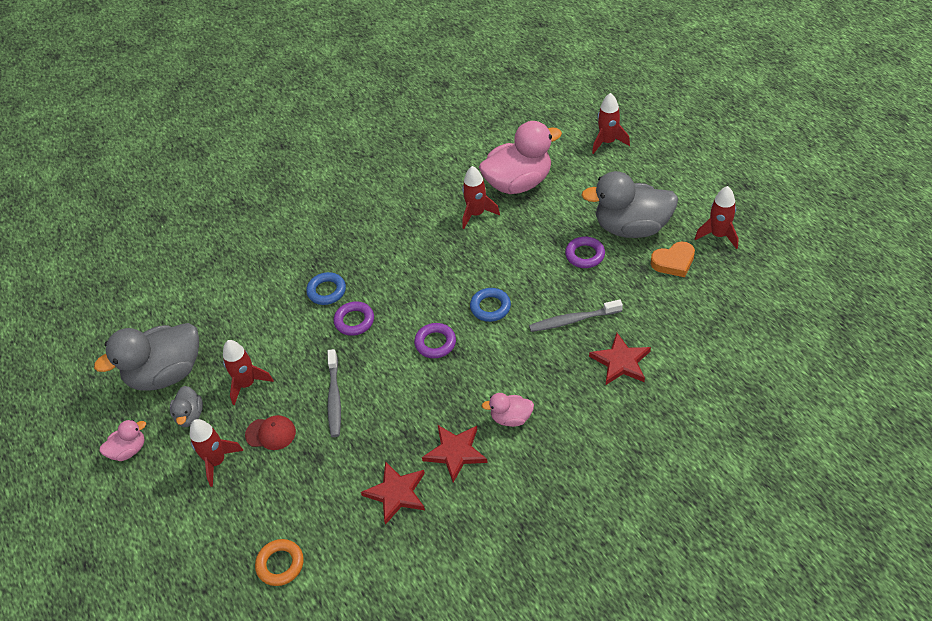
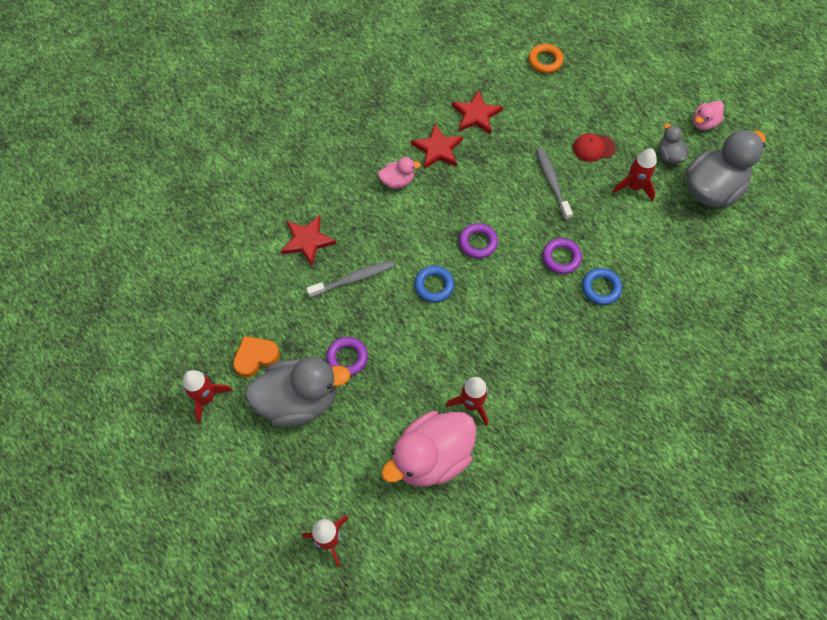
camera: 165 degrees right, 15 degrees up
(217, 461) = (627, 122): red rocket -> none

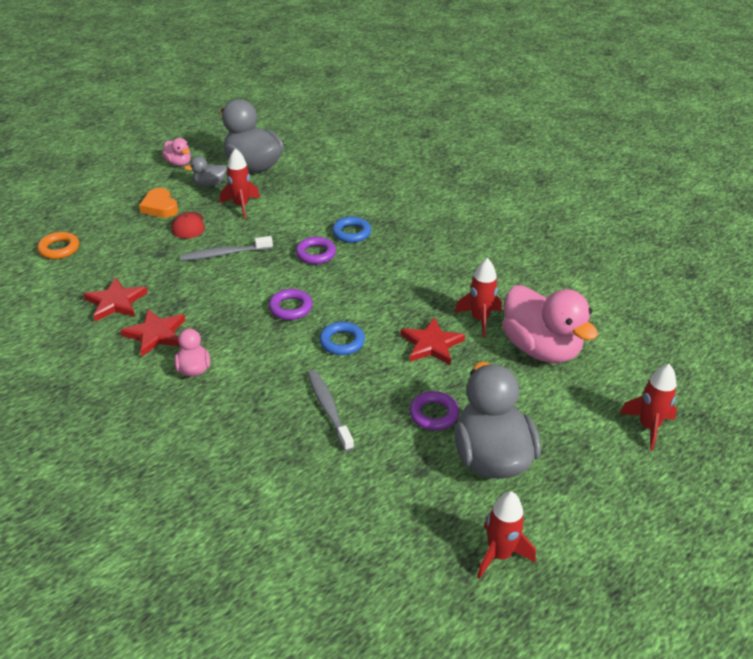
camera: 90 degrees left, 25 degrees down
(255, 357) = (437, 503): orange heart -> orange heart (160, 207)
(307, 241) = (268, 454): red star -> red star (431, 344)

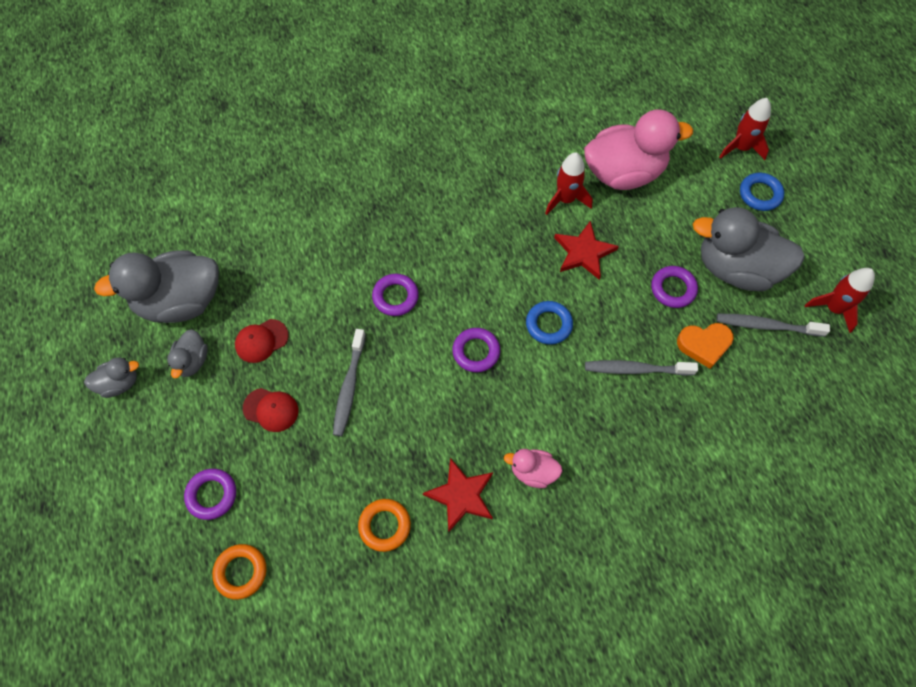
camera: 65 degrees left, 25 degrees up
(112, 221) = (211, 495): none -> purple ring
(116, 302) = (384, 526): red star -> orange ring
(160, 207) = (211, 431): orange heart -> orange heart (704, 345)
(178, 163) = (119, 383): pink duck -> grey duck
(241, 206) = (261, 341): red rocket -> red cap
(351, 233) = (375, 250): blue ring -> blue ring (760, 194)
(438, 498) = (767, 326): none -> grey toothbrush

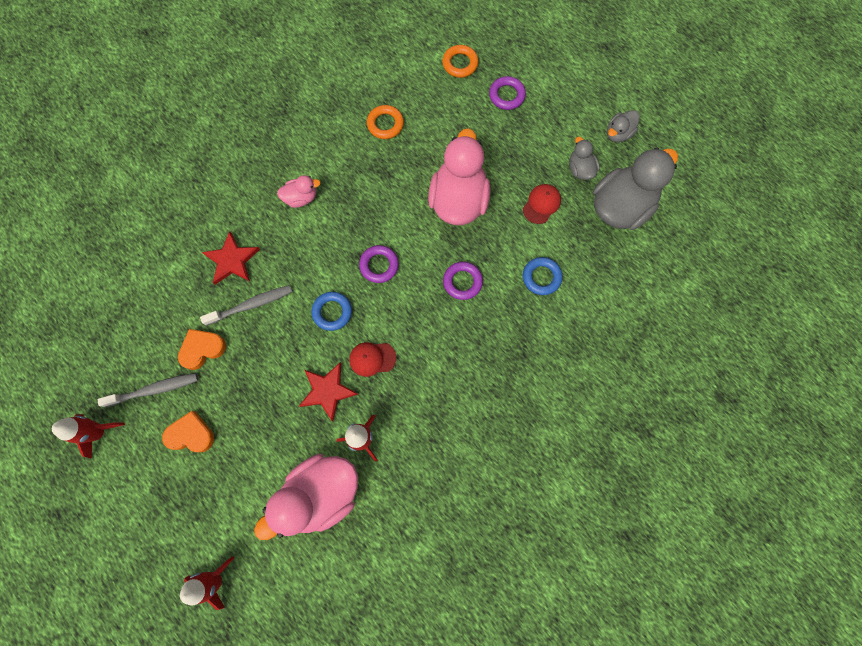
camera: 155 degrees right, 10 degrees up
(271, 410) = (503, 161): red cap -> red cap (372, 358)
(349, 386) = (458, 200): grey toothbrush -> pink duck
(461, 495) = (344, 162): red star -> red star (232, 260)
(673, 289) = (241, 389): purple ring -> none
(736, 269) = (191, 434): grey duck -> orange heart
(760, 194) = (185, 529): blue ring -> blue ring (541, 277)

